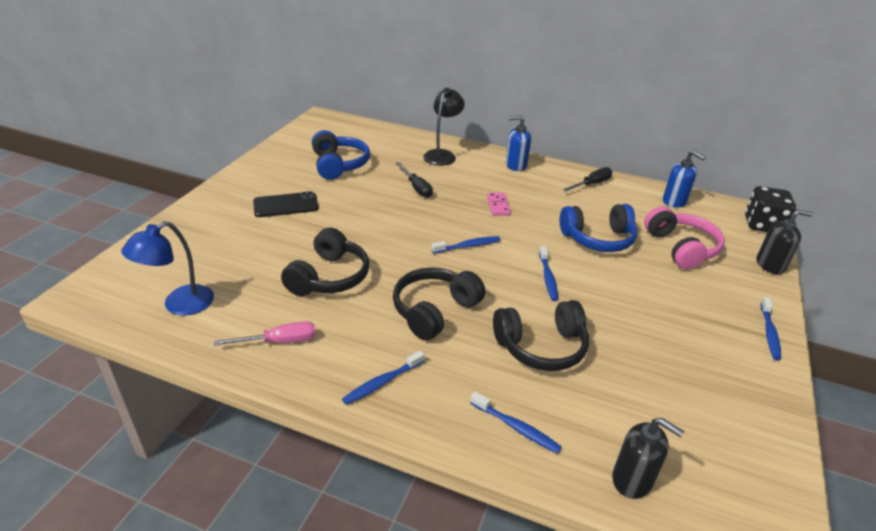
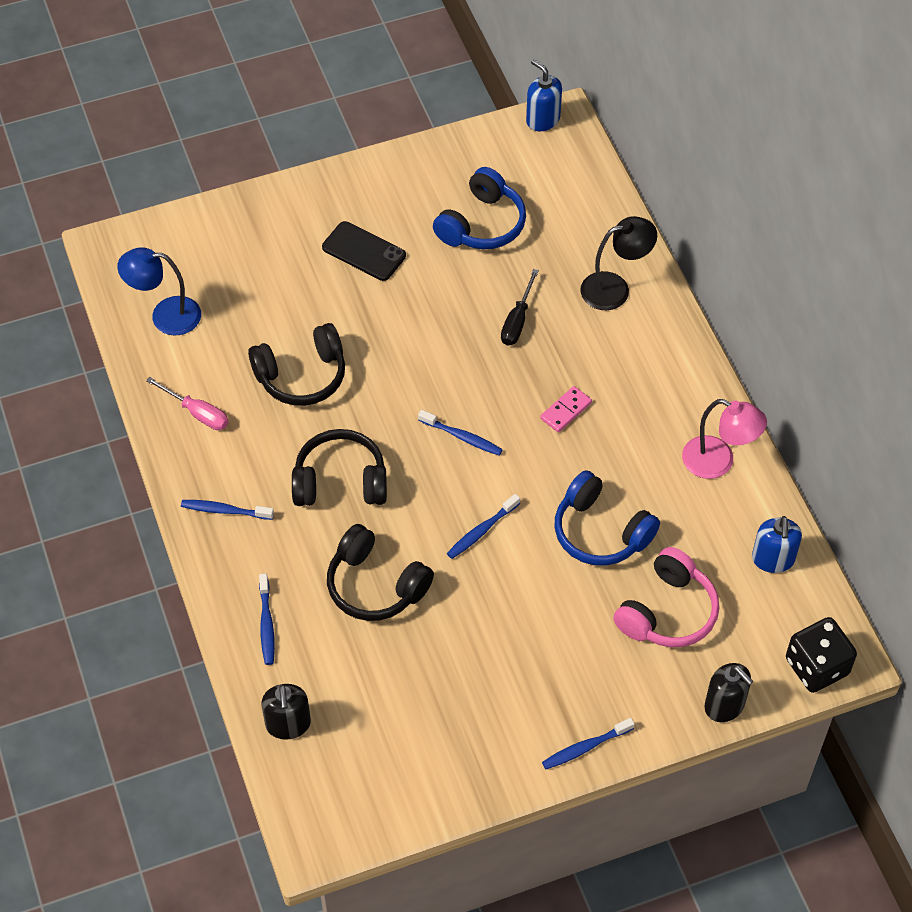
camera: 50 degrees right, 20 degrees up
(515, 165) = (675, 367): blue soap dispenser -> blue soap dispenser (542, 119)
(592, 184) = (718, 462): black screwdriver -> pink lamp

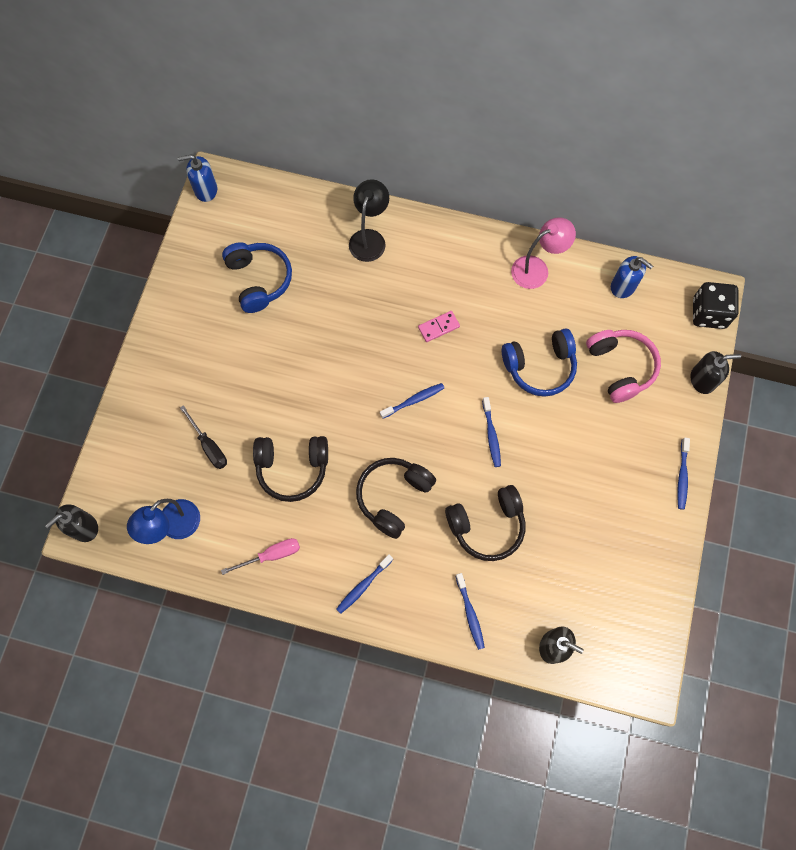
camera: 55 degrees left, 15 degrees up
(111, 247) = (84, 527): none -> black soap dispenser
(266, 624) = (470, 613): blue toothbrush -> blue toothbrush turned 45 degrees clockwise
(302, 376) = (292, 468): black headphones -> black headphones turned 75 degrees clockwise
(364, 251) = (223, 365): black phone -> none
(517, 321) = (350, 309): black screwdriver -> black screwdriver (209, 446)
(566, 411) = (438, 327): pink domino -> pink domino turned 75 degrees clockwise

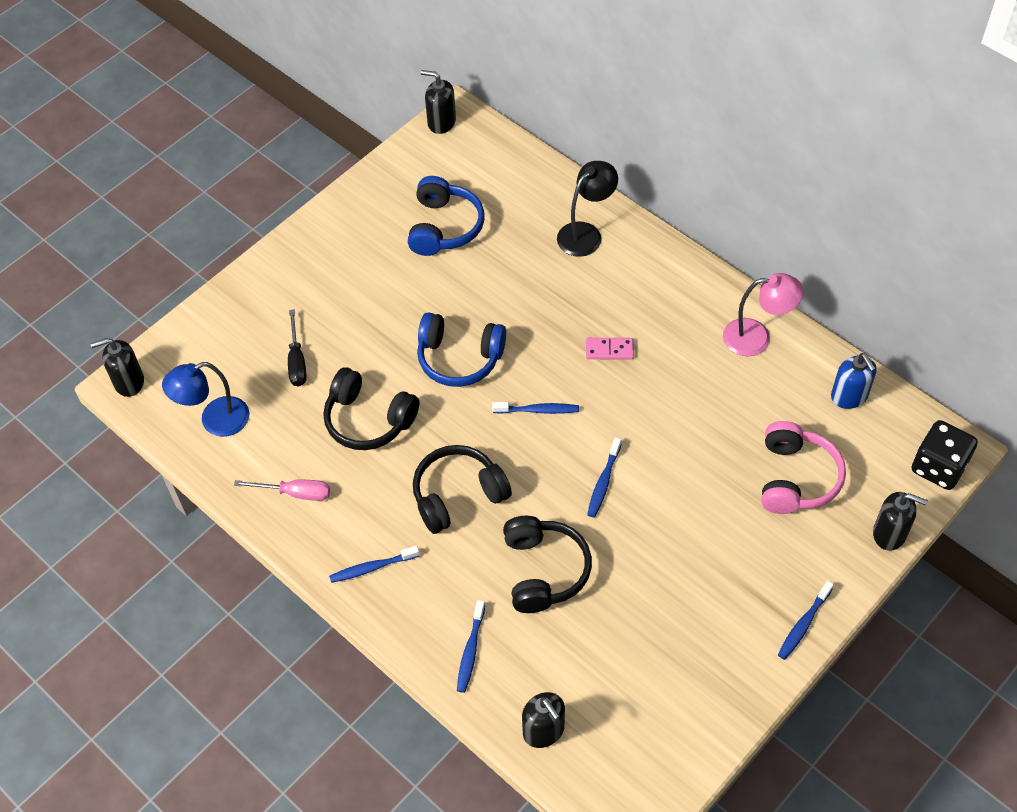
camera: 30 degrees right, 15 degrees down
(205, 190) = (441, 122): blue soap dispenser -> black soap dispenser
(487, 525) = (543, 570): black headphones -> black headphones turned 105 degrees counterclockwise
(539, 367) = (700, 437): blue headphones -> blue headphones (459, 358)

